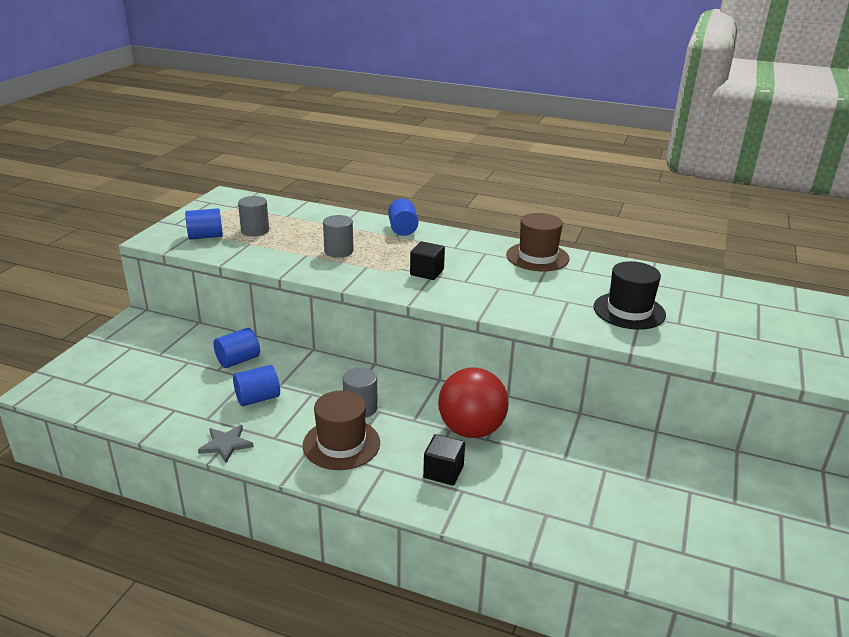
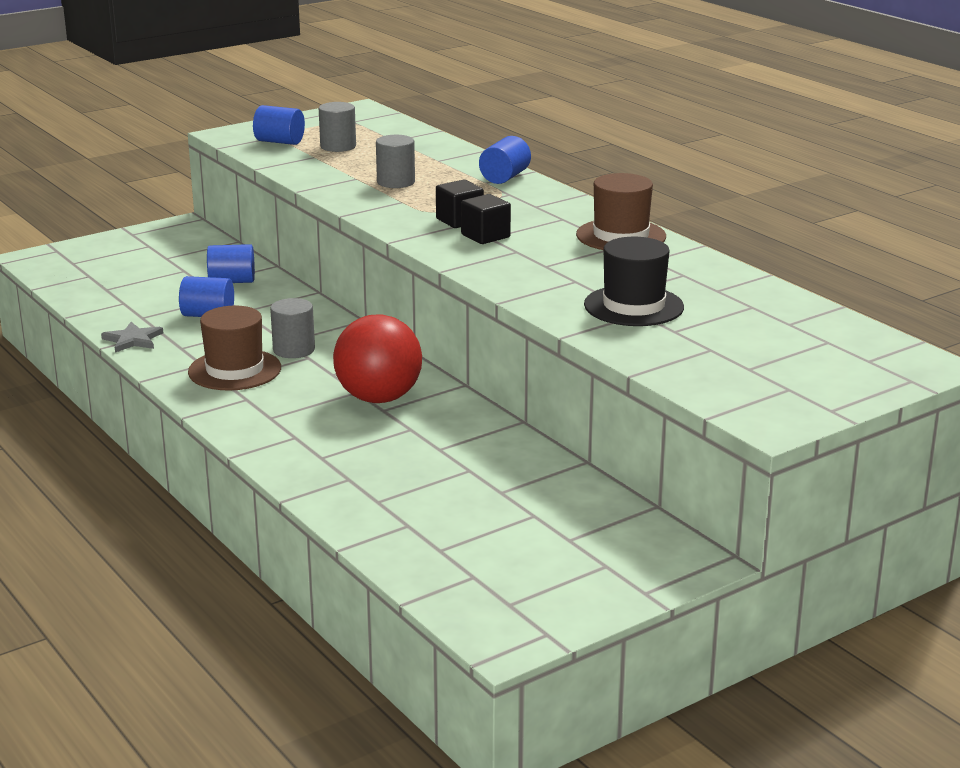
camera: 35 degrees right, 5 degrees down
(443, 472) = (299, 419): black cube -> black cube (485, 236)

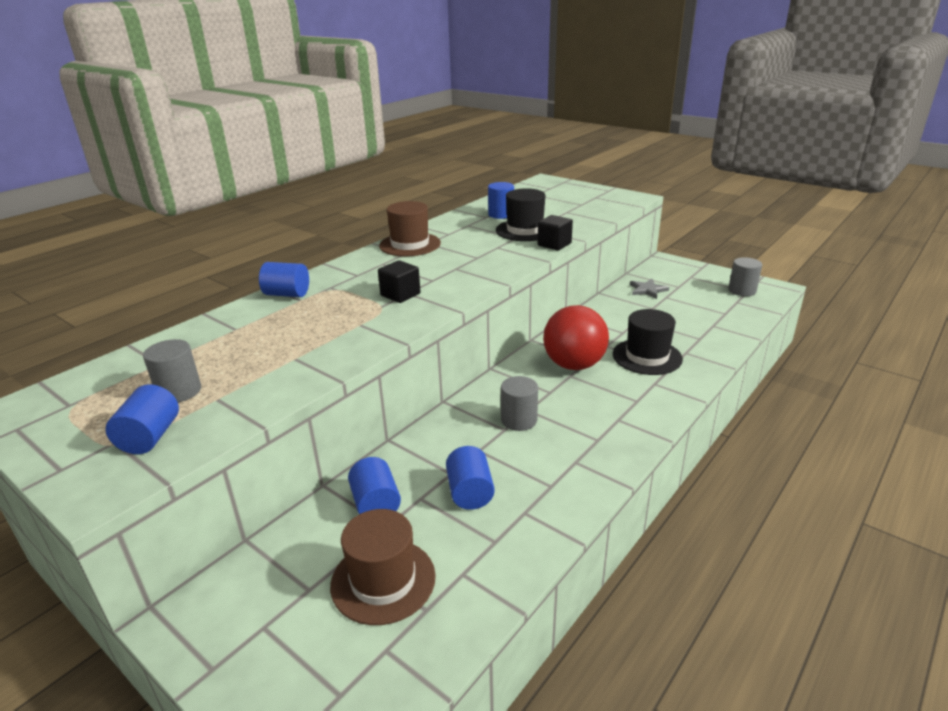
camera: 105 degrees left, 5 degrees up
(133, 340) = (552, 526): grey star -> grey star (647, 290)
(234, 370) = (575, 439): brown hat -> brown hat (383, 580)
(360, 448) = (647, 356): none -> black hat
(396, 182) = (306, 336): grey cylinder -> grey cylinder (742, 290)
(485, 236) = (430, 281): black cube -> black cube (554, 244)
(722, 301) = (501, 214): none -> blue cylinder

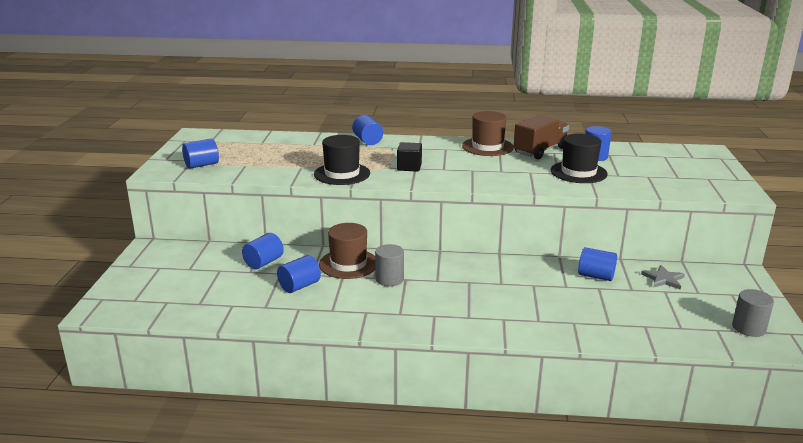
camera: 55 degrees right, 5 degrees down
(179, 391) = (242, 156): grey cylinder -> none
(383, 580) = (209, 285): brown hat -> brown hat (348, 264)
(455, 228) = (540, 151): none -> brown truck
(554, 244) = (569, 188): black cube -> none
(574, 365) = (485, 279): red ball -> none
(617, 313) = (596, 276): none -> blue cylinder
(647, 356) = (540, 306): black hat -> black hat (342, 174)

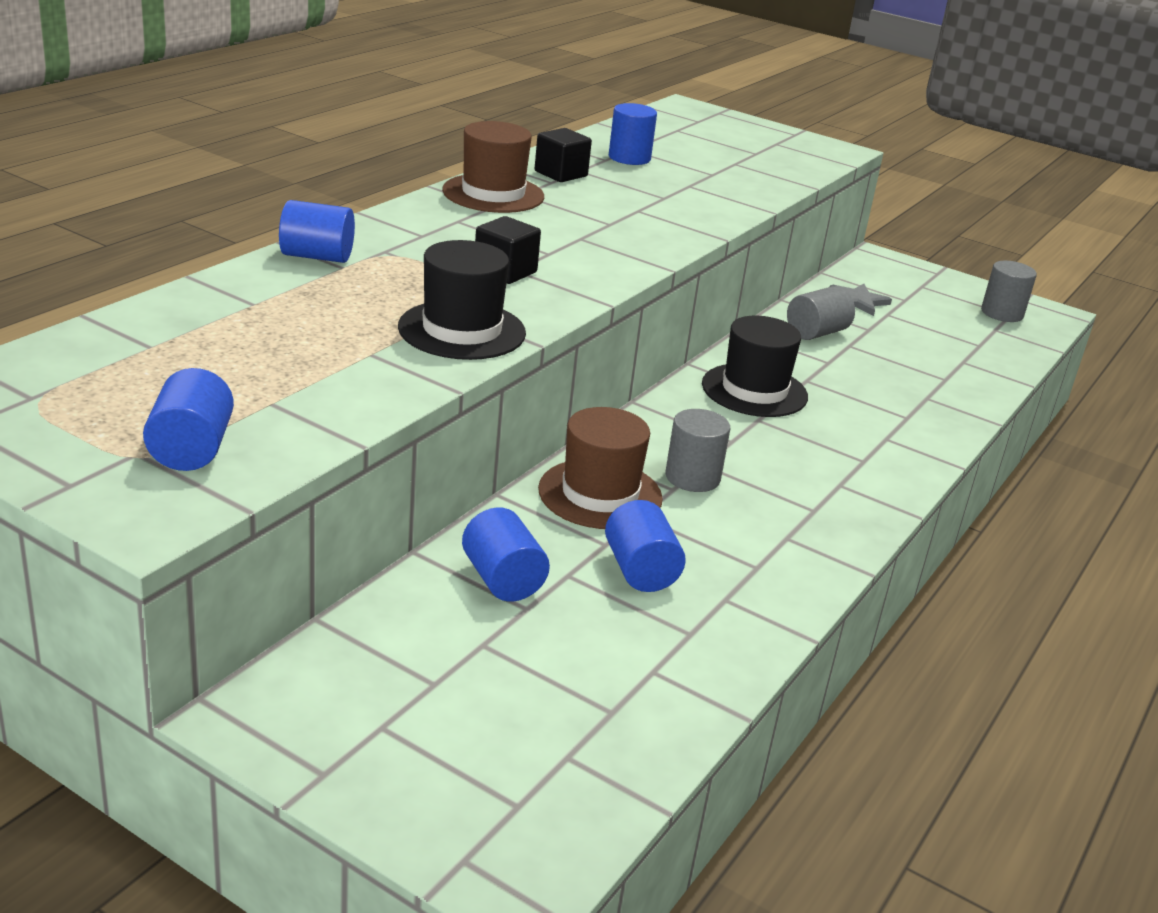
camera: 65 degrees left, 5 degrees up
(540, 151) = (561, 174): brown truck -> black cube
(578, 172) = (675, 187): black hat -> black hat (754, 390)
(596, 276) = (816, 333): blue cylinder -> grey cylinder

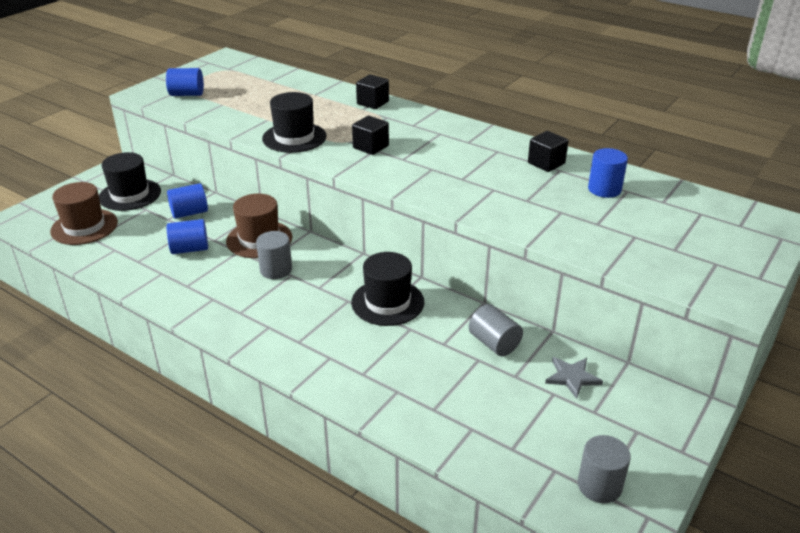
camera: 95 degrees right, 5 degrees up
(317, 256) = (372, 103): blue cylinder -> black cube
(411, 677) = (130, 195): none -> black hat
(493, 194) = (491, 142): brown hat -> brown hat (84, 227)

